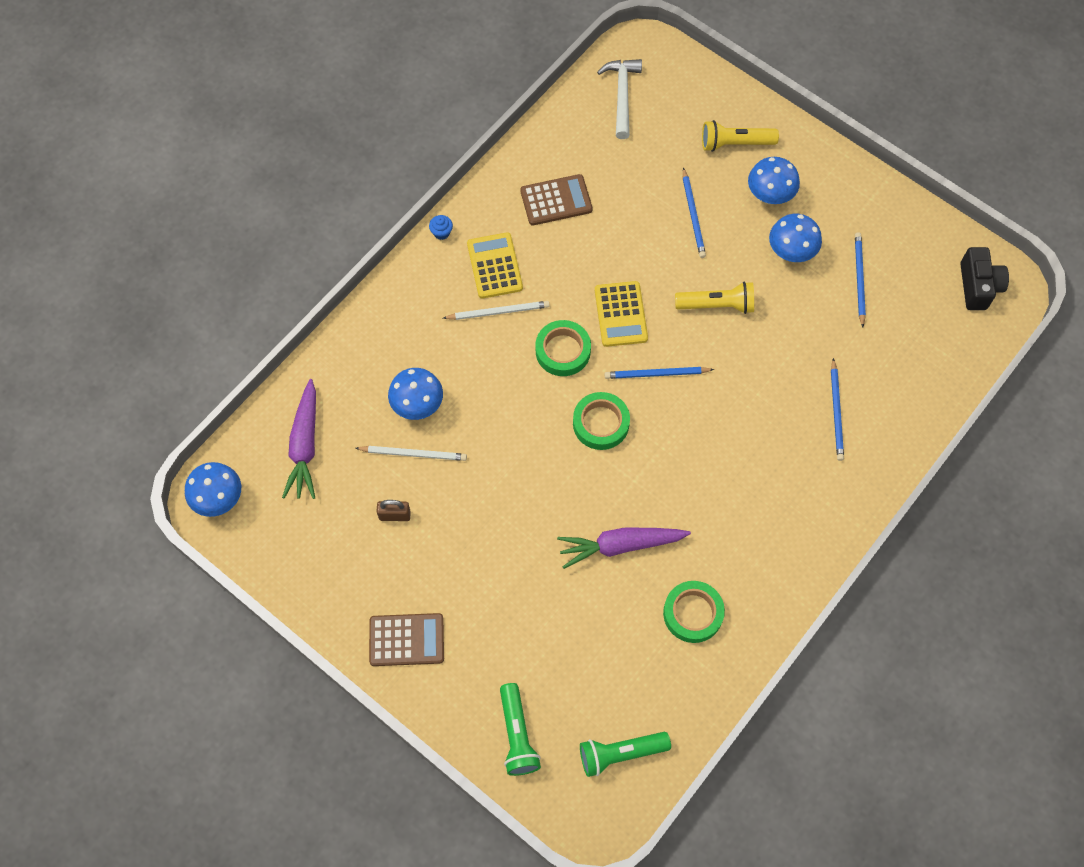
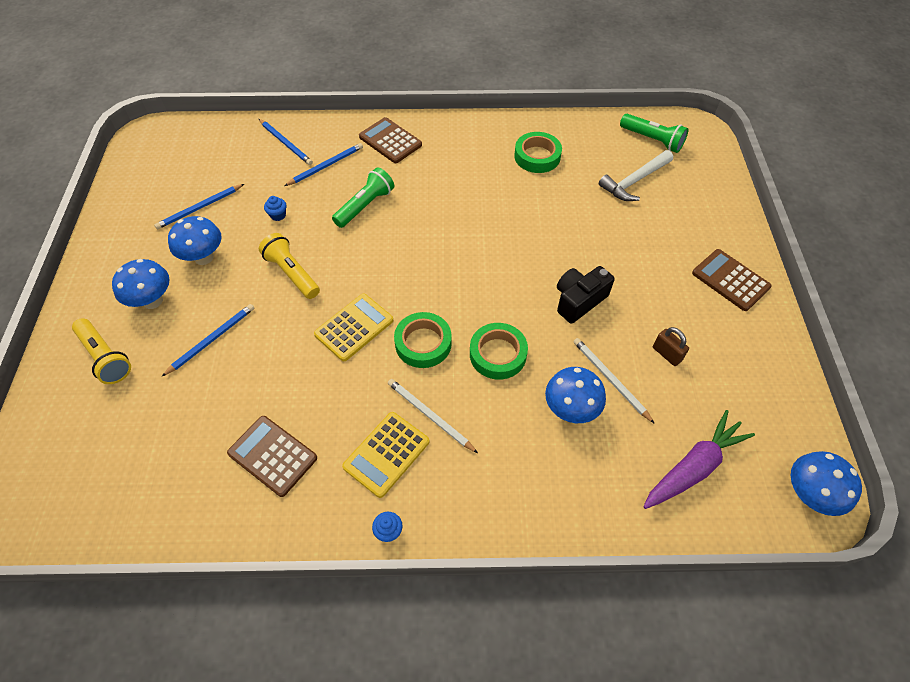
camera: 130 degrees left, 10 degrees down
(517, 735) = (704, 188): green flashlight -> green flashlight (365, 206)
(601, 423) = (460, 279): green tape -> green tape (498, 354)
(620, 546) = (536, 214): purple carrot -> none
(622, 95) = (95, 488): white hammer -> white hammer (634, 181)
(656, 374) = (387, 273): blue pencil -> blue pencil (286, 143)
(798, 333) = (278, 215): none -> blue cupcake
(828, 493) = (390, 141): none -> brown calculator
(978, 286) = (158, 149): black camera -> black camera (579, 301)

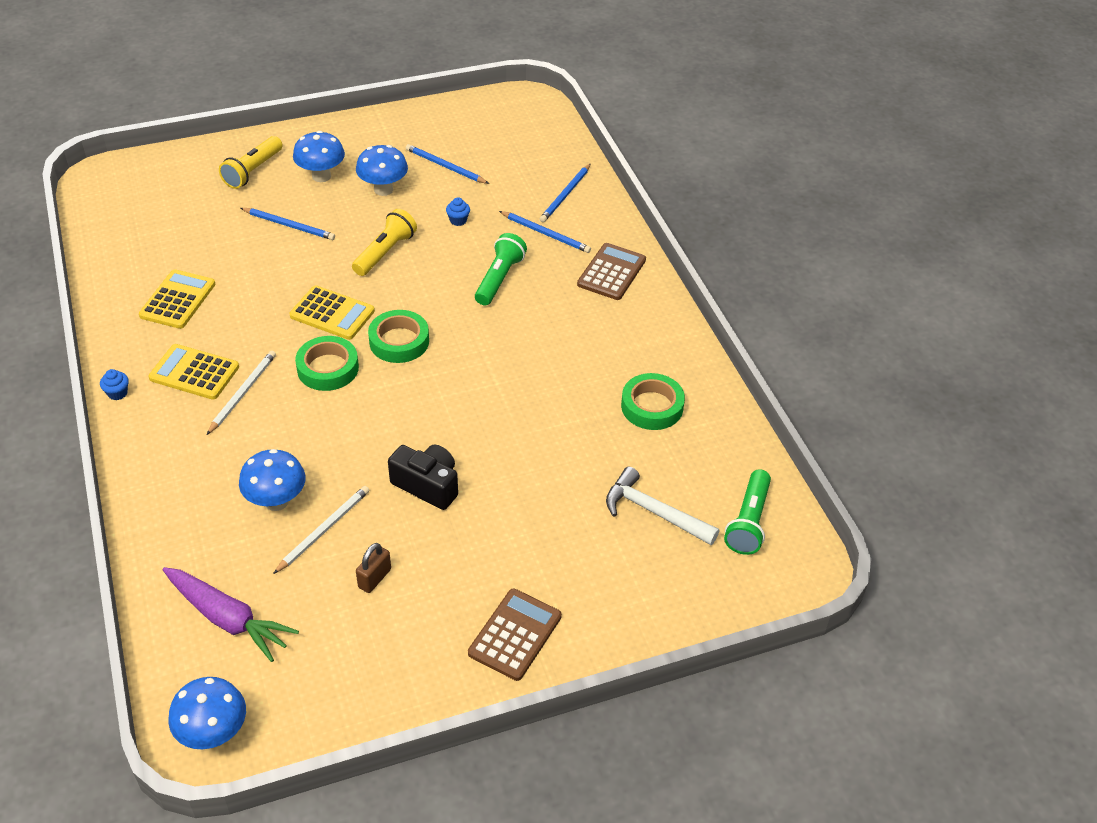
camera: 70 degrees right, 10 degrees down
(273, 455) = (178, 300): brown calculator -> yellow calculator
(365, 206) = (499, 279): green flashlight -> green flashlight turned 90 degrees counterclockwise
(498, 354) = (331, 429): green tape -> green tape (399, 341)

